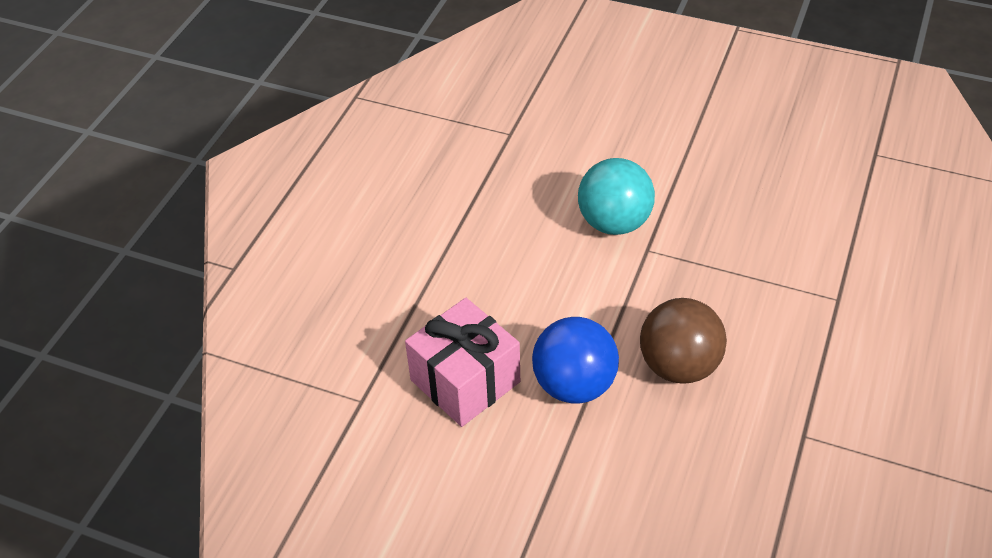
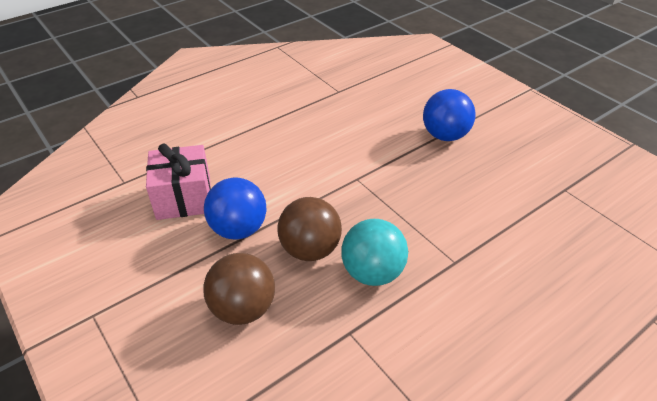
camera: 30 degrees right, 5 degrees down
(614, 222) = (351, 156): turquoise ball -> turquoise ball (372, 273)
(673, 473) = (243, 309): none -> brown ball
(696, 141) = (445, 135): none -> blue ball

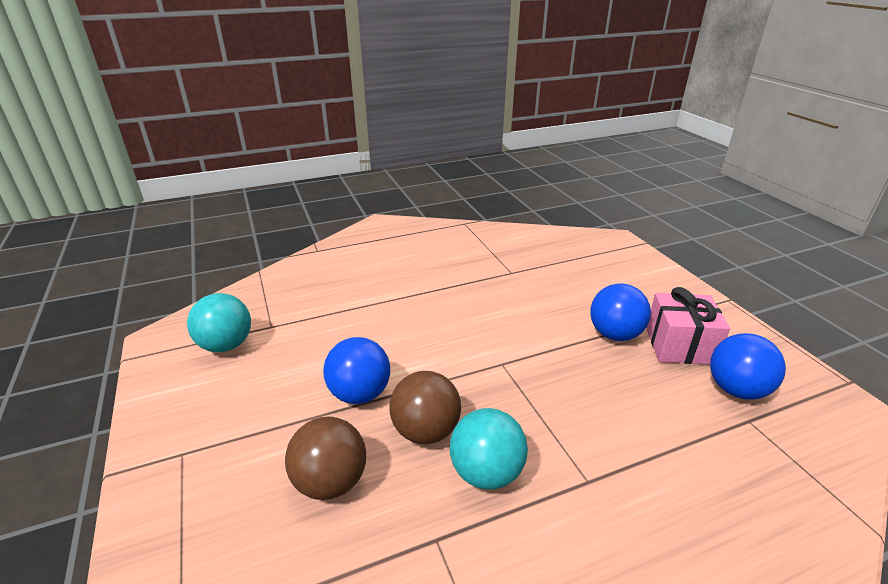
camera: 15 degrees right, 10 degrees down
(86, 208) = (226, 345): none -> turquoise ball
(184, 198) = (319, 352): pink gift -> pink gift (679, 345)
(551, 166) = (736, 389): none -> blue ball

